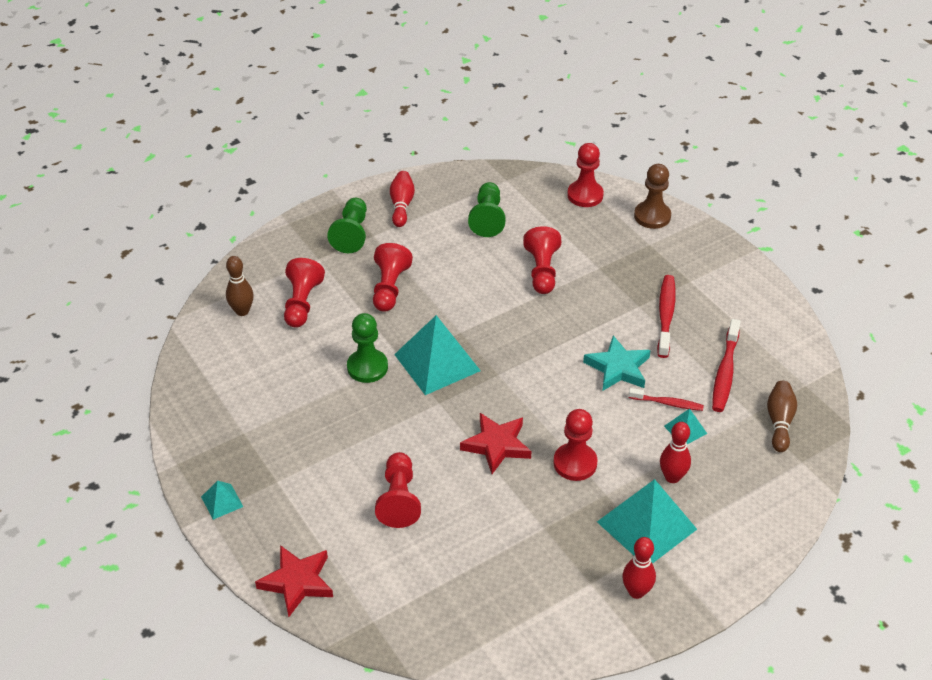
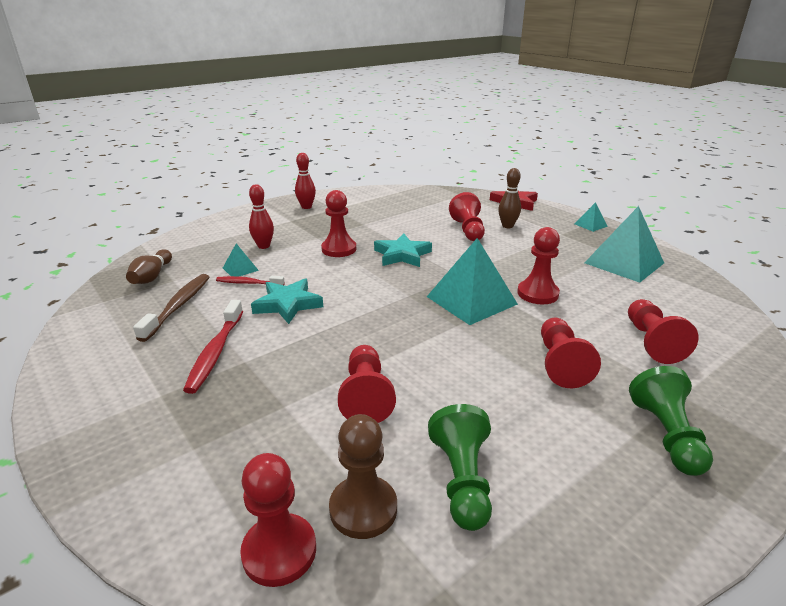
camera: 175 degrees right, 15 degrees down
(242, 311) = (710, 331): brown bowling pin -> brown bowling pin (507, 226)
(367, 367) = (537, 293): green pawn -> red pawn
(401, 205) = (624, 498): red bowling pin -> none
(497, 445) = (402, 255): red star -> turquoise star
(647, 525) = (291, 227): turquoise pyramid -> turquoise pyramid (624, 263)
(652, 216) = (163, 506): brown pawn -> brown pawn (363, 508)
(725, 372) = (178, 306): red toothbrush -> brown toothbrush

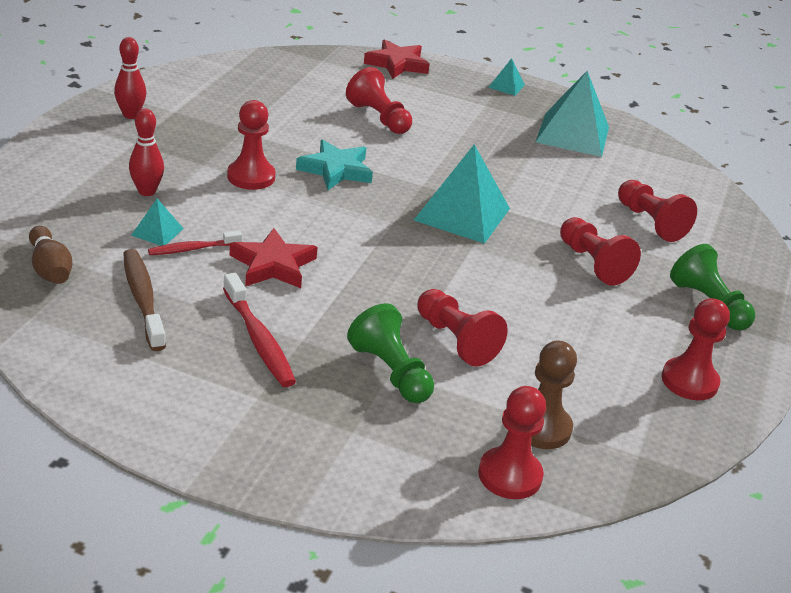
camera: 35 degrees left, 5 degrees up
(288, 304) = (273, 265): turquoise star -> red star
(462, 480) = (593, 384): green pawn -> green pawn (391, 372)
(507, 226) = (418, 103): brown bowling pin -> none
(537, 293) = (519, 191): red pawn -> red pawn (689, 381)

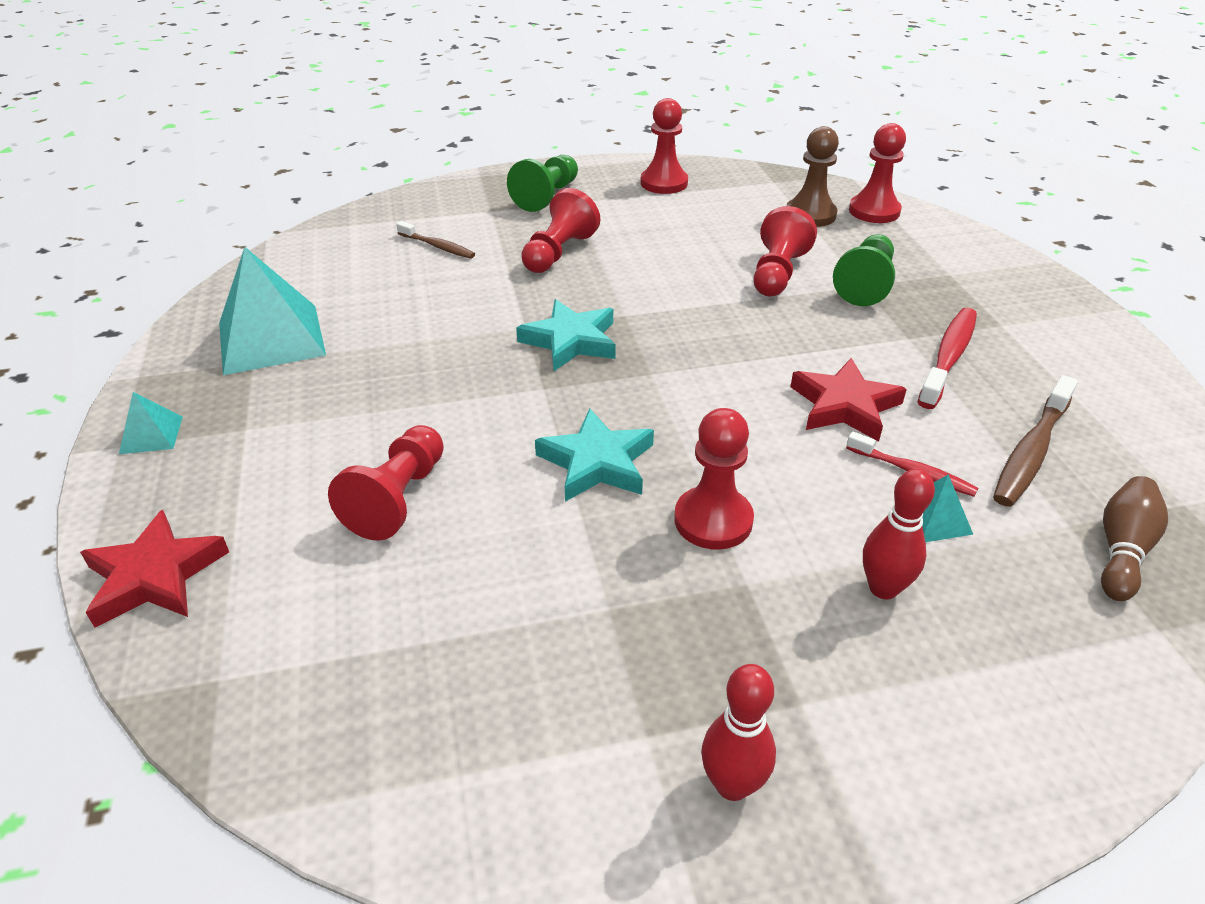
camera: 120 degrees left, 5 degrees up
(462, 214) = (570, 341): turquoise pyramid -> turquoise star
(650, 222) = (438, 246): red pawn -> brown toothbrush

